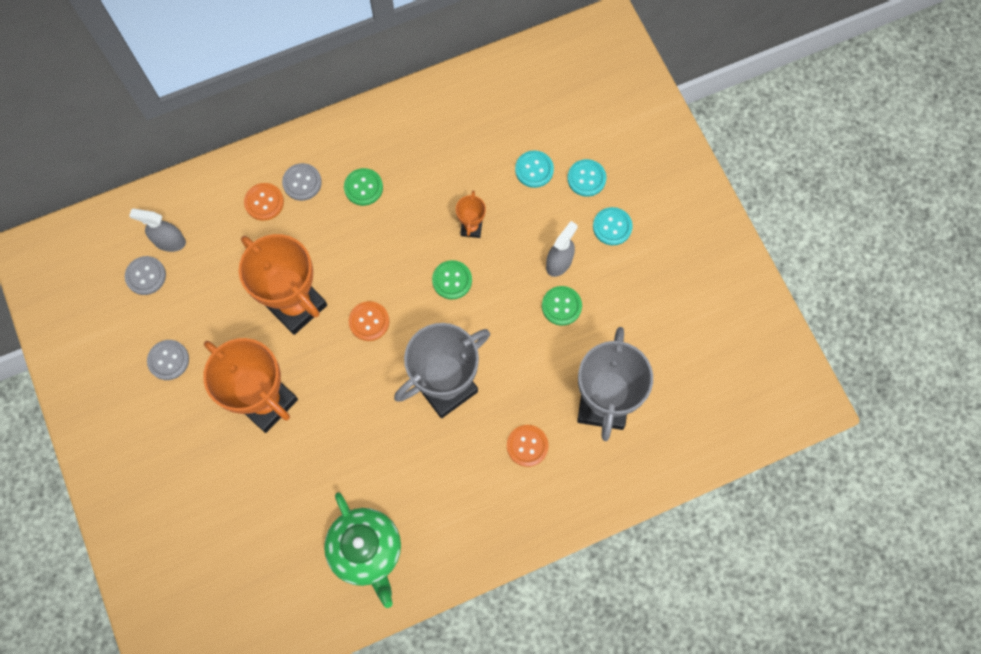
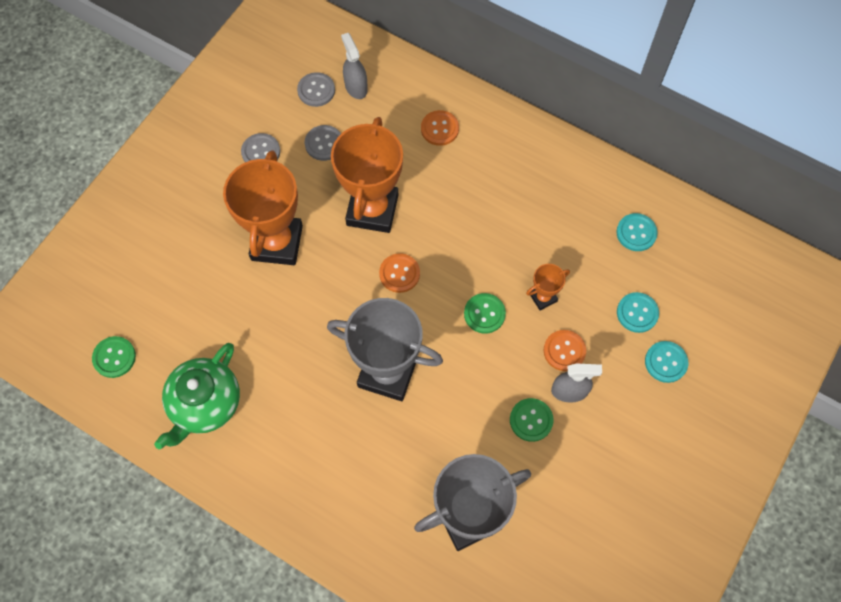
camera: 55 degrees right, 5 degrees down
(302, 182) = (478, 144): grey button -> grey button (324, 143)
(363, 187) = (510, 191): green button -> green button (114, 357)
(527, 446) = (383, 476): orange button -> orange button (564, 351)
(612, 227) = (639, 415): turquoise button -> turquoise button (636, 233)

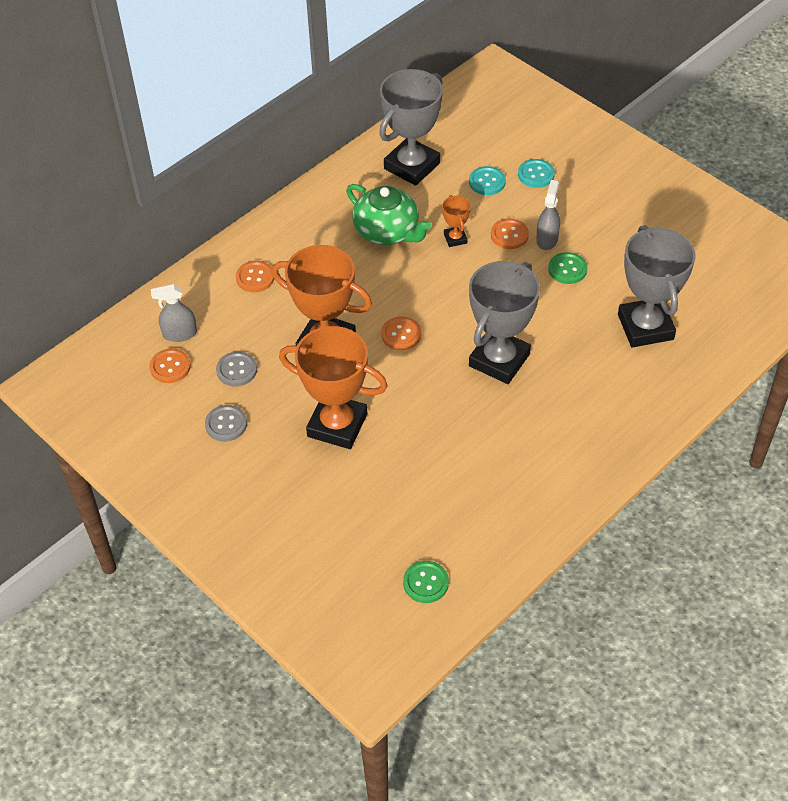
camera: 75 degrees left, 15 degrees down
(205, 404) = (496, 508): green teapot -> green teapot (387, 231)
(316, 90) = (170, 367): grey button -> orange button
(484, 314) = (459, 281): green button -> none
(636, 233) = (412, 166): turquoise button -> grey trophy

